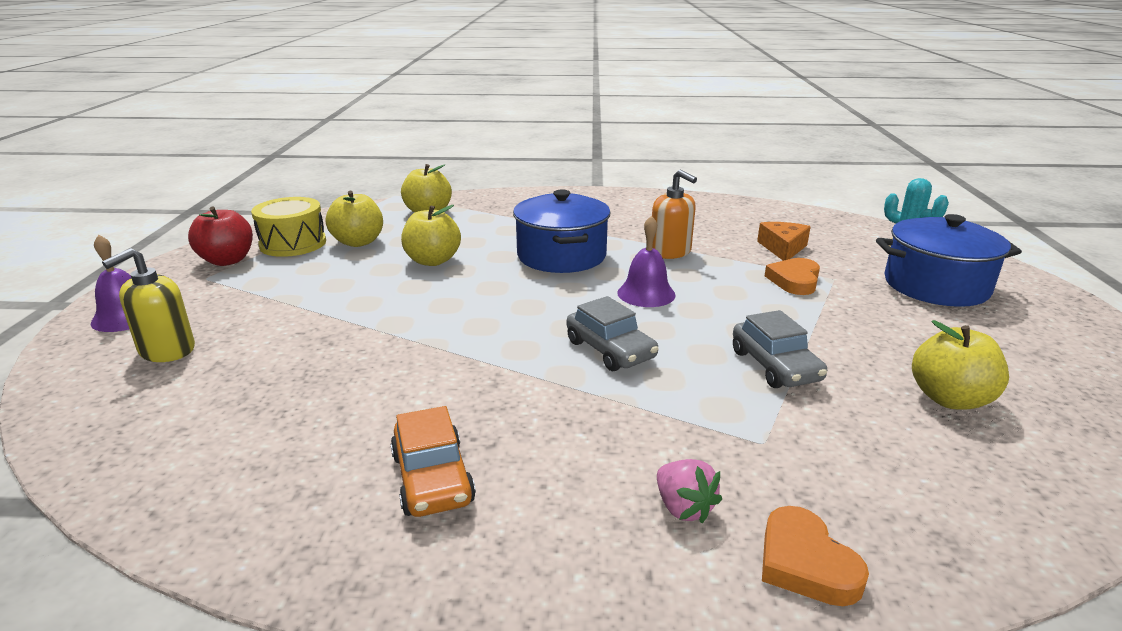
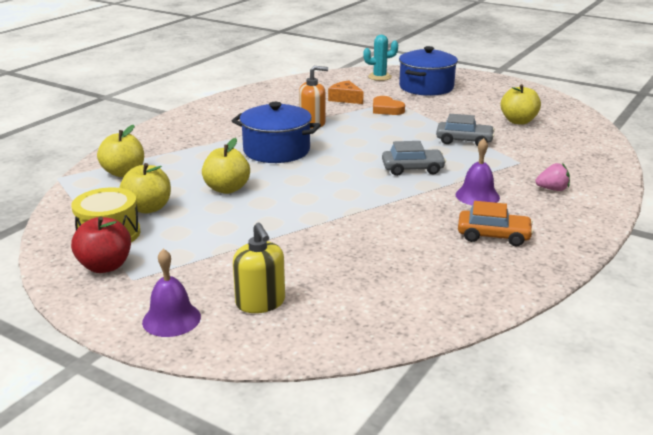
camera: 60 degrees left, 0 degrees up
(646, 293) = (359, 144): purple bell -> purple bell (477, 196)
(805, 563) = (596, 179): orange heart -> none

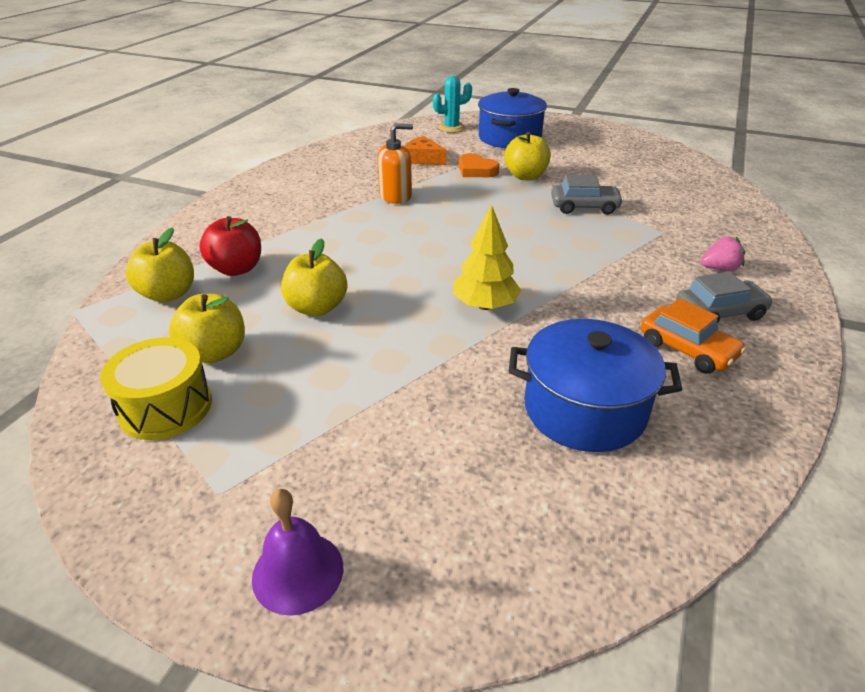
camera: 10 degrees left, 10 degrees up
(105, 266) = (171, 472): red apple -> red apple (236, 269)
(260, 302) = (425, 515): yellow soap dispenser -> none
(276, 150) = (364, 240): blue pot -> blue pot (584, 409)
(352, 197) = (485, 305): none -> yellow tree
(412, 169) = (542, 253): grey car -> grey car (719, 312)
(477, 196) = (637, 287): purple bell -> none
(493, 236) = (687, 349): orange car -> orange car turned 45 degrees clockwise
(518, 121) = (632, 176): yellow apple -> yellow apple (525, 176)

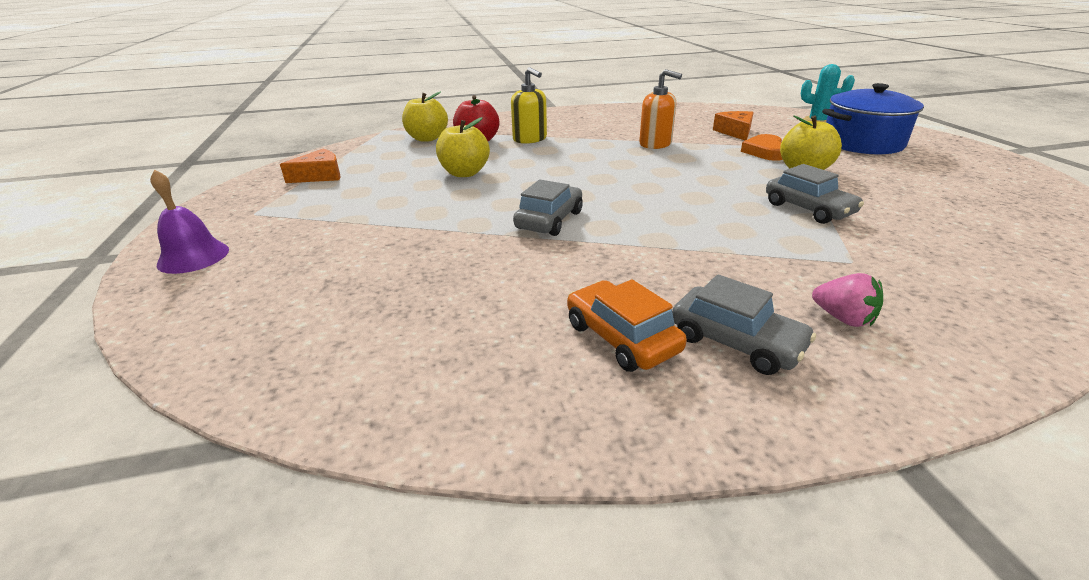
camera: 55 degrees right, 5 degrees down
(165, 407) = (320, 176): yellow drum -> orange cheese
(215, 352) = (383, 167): yellow apple -> none
(282, 240) = (530, 139): none -> yellow soap dispenser
(485, 305) = (549, 220): yellow tree -> grey car
(584, 409) = (448, 305): blue pot -> none
(687, 349) = (621, 337): orange car -> orange car turned 135 degrees clockwise

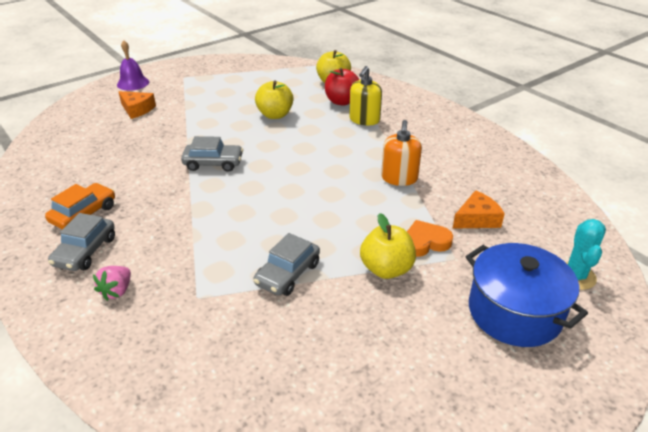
camera: 65 degrees right, 5 degrees up
(320, 176) = (243, 74): orange cheese -> orange cheese (137, 109)

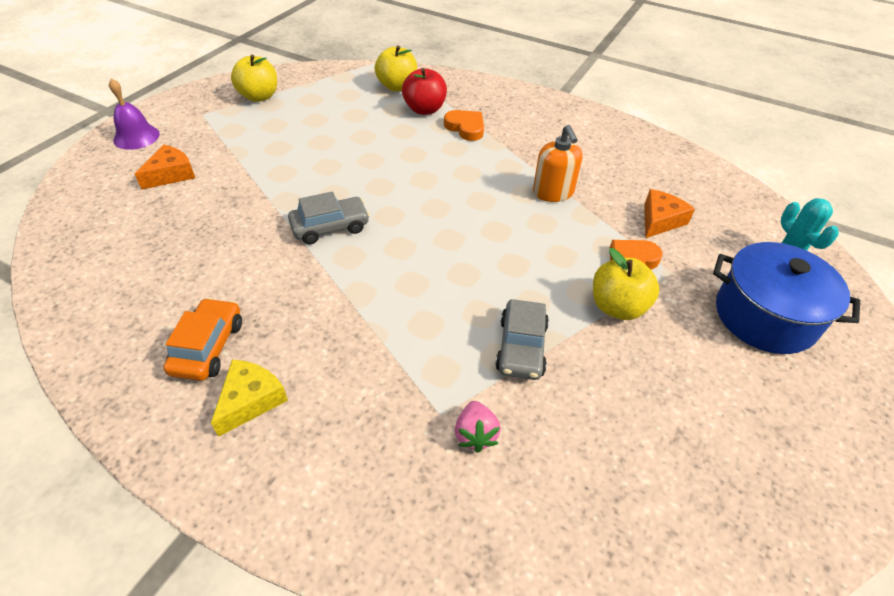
camera: 25 degrees left, 10 degrees up
(85, 251) = (250, 400): grey car -> yellow cheese
(117, 291) = (335, 442): pink strawberry -> pink strawberry (475, 434)
(137, 109) = (171, 174): orange cheese -> orange cheese turned 60 degrees counterclockwise
(275, 115) = (359, 143): yellow apple -> yellow apple (259, 96)
(364, 120) = (465, 128): yellow soap dispenser -> orange heart

